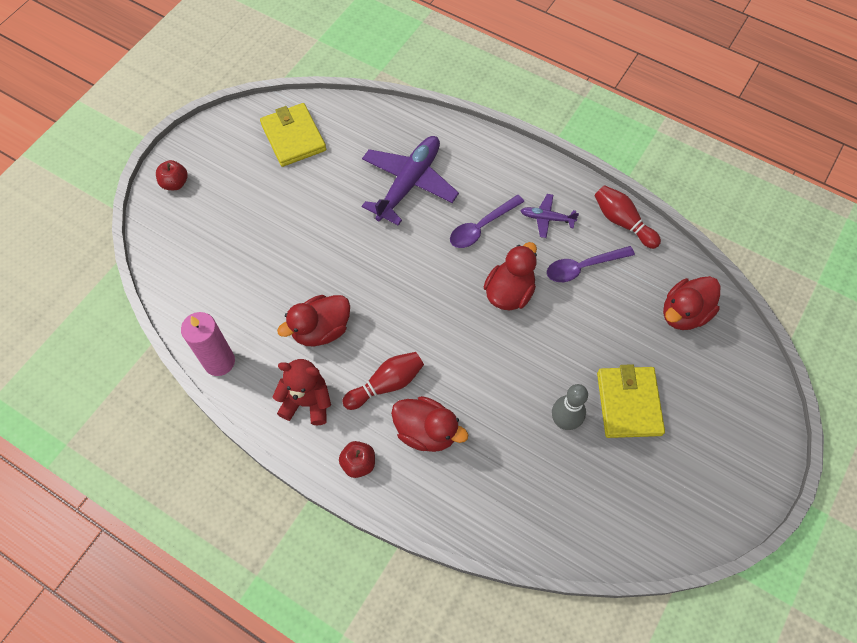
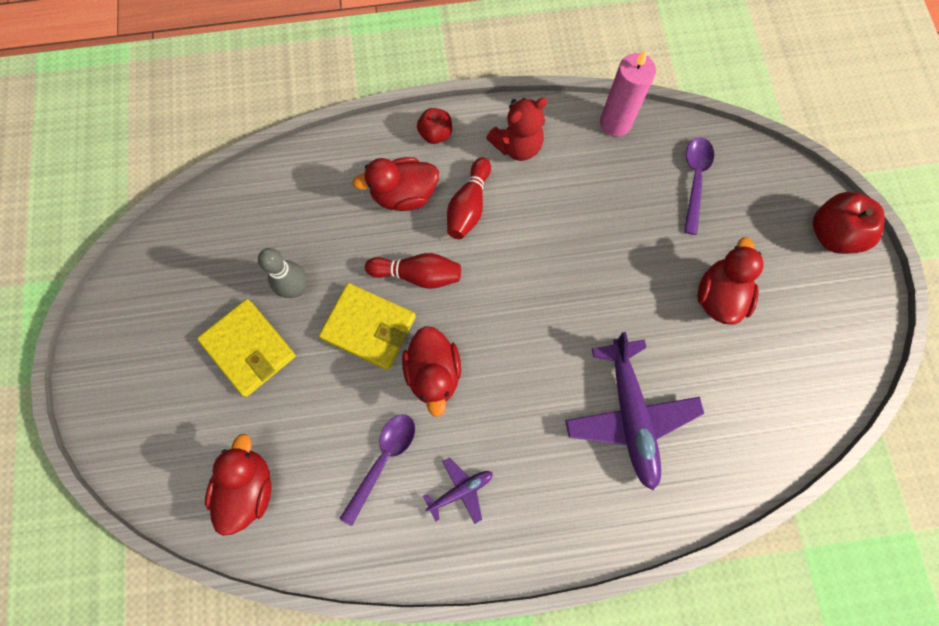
camera: 140 degrees right, 10 degrees up
(175, 183) = (832, 234): red apple -> red apple, size x1.66
(293, 137) = (791, 373): yellow wallet -> yellow wallet (369, 327)
(321, 330) = (564, 208): red duck -> red duck (719, 296)
(481, 227) = (517, 424): purple spoon -> purple spoon (695, 180)
(622, 222) = (379, 554): red bowling pin -> red bowling pin (418, 275)

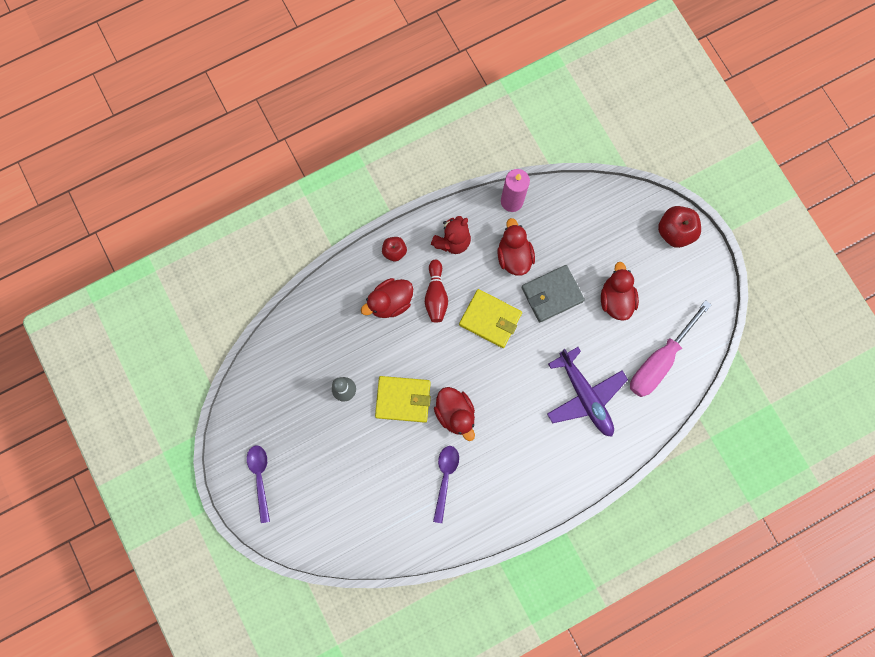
camera: 20 degrees left, 5 degrees up
(248, 488) = (370, 524): red duck -> red duck (514, 256)
(249, 348) = (332, 440): yellow wallet -> yellow wallet (490, 319)
(418, 275) = (420, 354): red bowling pin -> none
(461, 490) = (499, 478): purple plane -> none
(629, 259) = (552, 294): none -> grey wallet
(695, 180) = (576, 224): purple spoon -> purple spoon (260, 477)
(756, 405) = (658, 361): none -> pink screwdriver

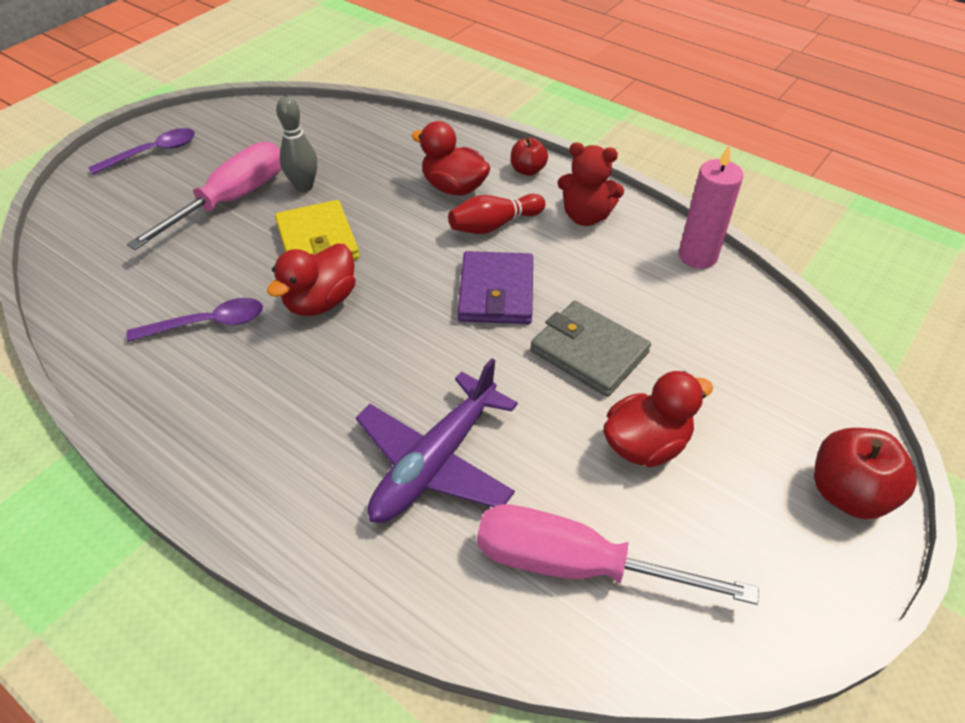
camera: 65 degrees right, 30 degrees down
(338, 438) = (232, 200): none -> pink screwdriver
(490, 319) = (496, 292): yellow wallet -> purple wallet
(514, 256) = (615, 286): red duck -> none

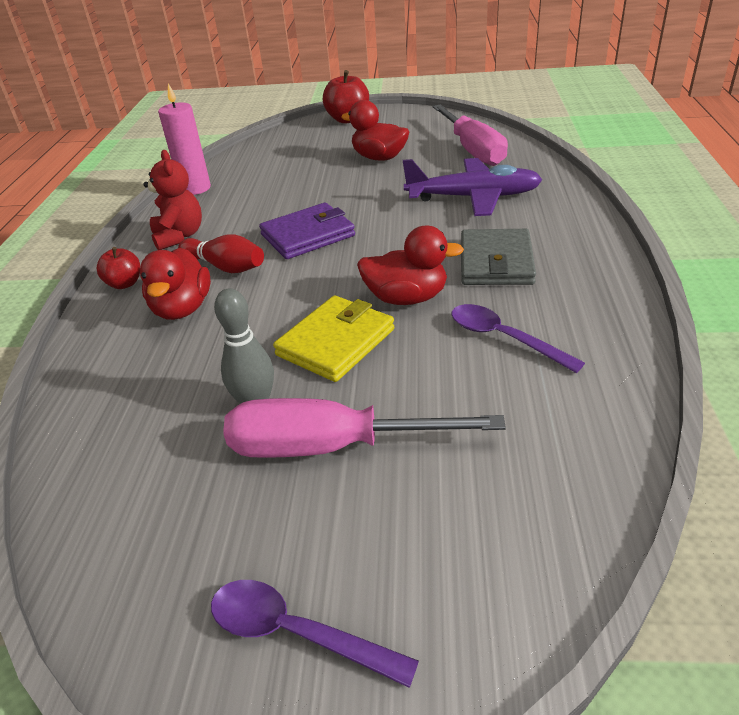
camera: 120 degrees left, 10 degrees down
(589, 352) = (329, 190): grey wallet -> grey wallet (496, 262)

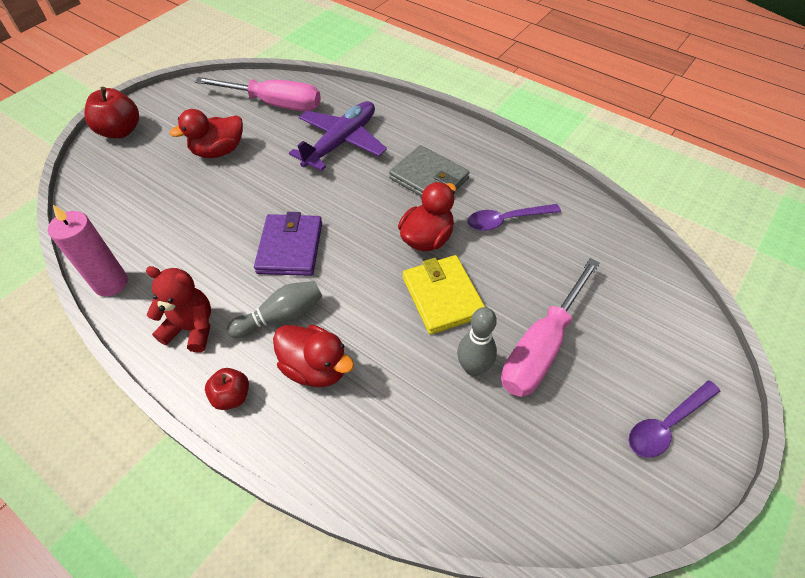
camera: 60 degrees left, 15 degrees up
(225, 267) = (281, 316): red bowling pin -> grey bowling pin

